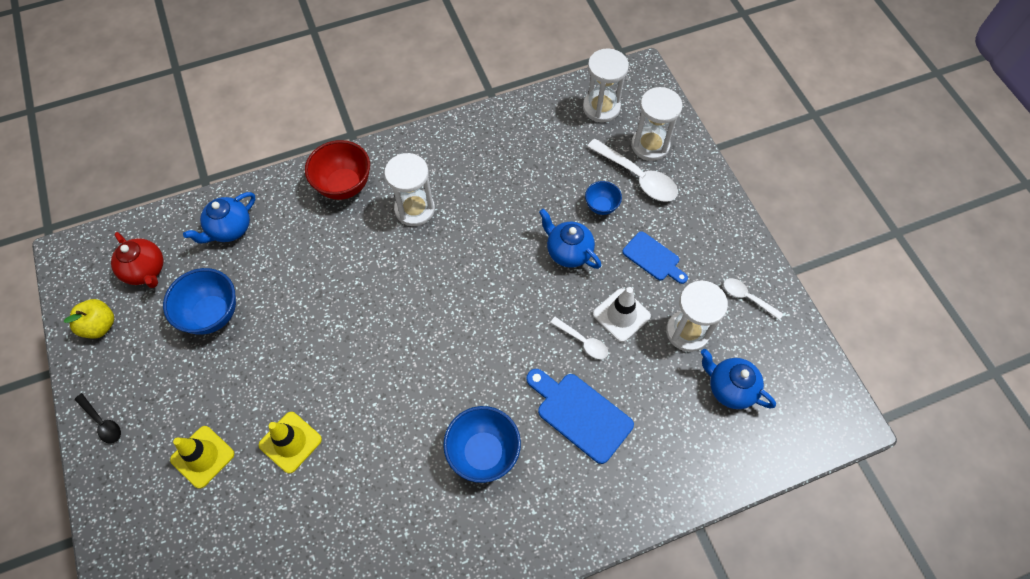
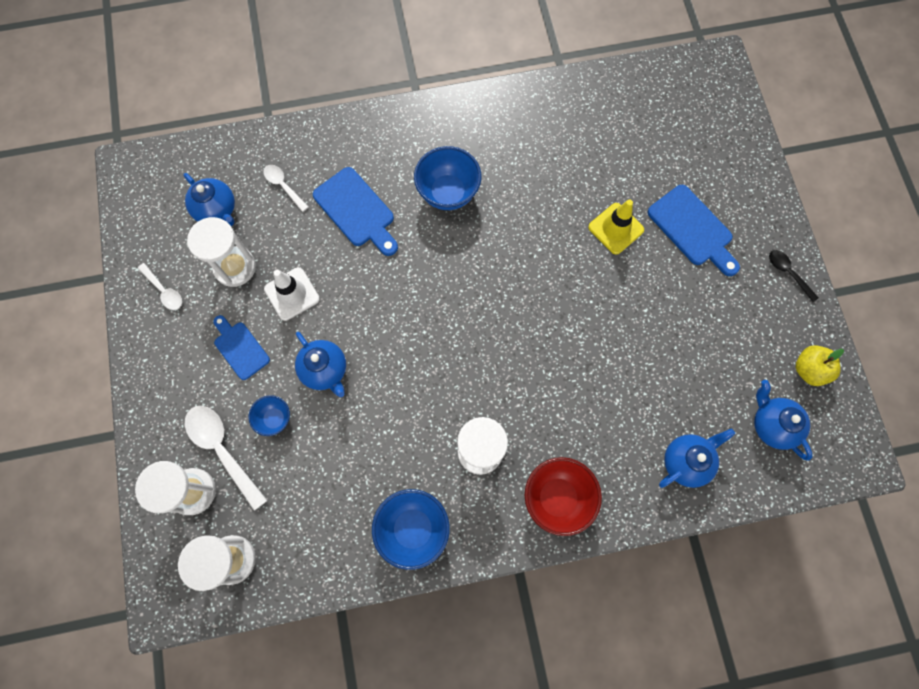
camera: 170 degrees left, 10 degrees up
(146, 271) = (772, 425): red teapot -> blue teapot
(202, 457) = (693, 229): yellow traffic cone -> blue cutting board
(212, 314) = (696, 362): blue bowl -> blue bowl (413, 529)
(583, 341) = (336, 274): white spoon -> white spoon (283, 186)

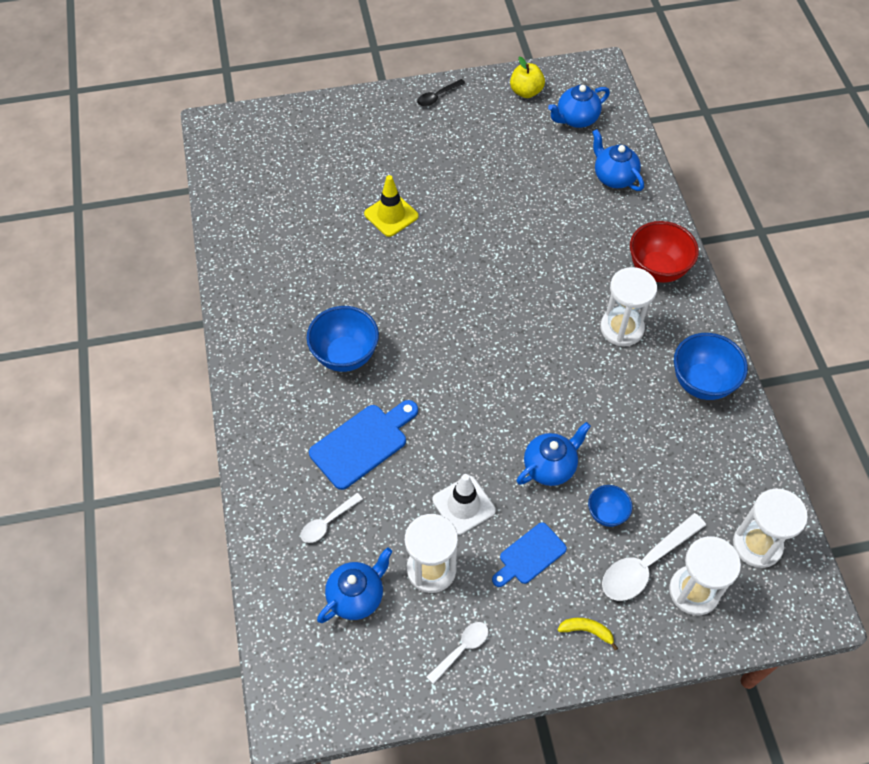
camera: 90 degrees left, 15 degrees down
(167, 392) = (587, 631): none -> yellow banana
(693, 229) = (393, 158): blue cutting board -> none

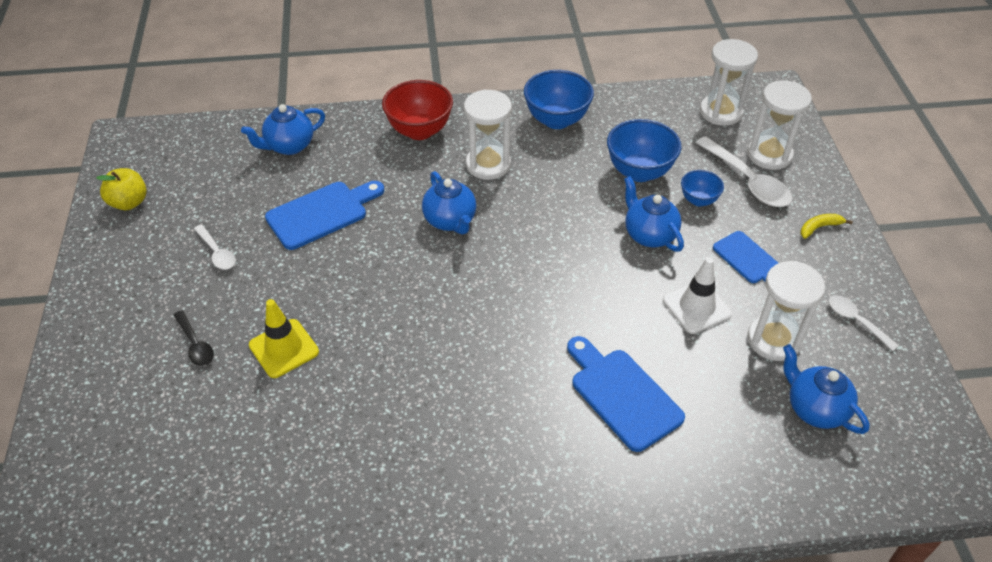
camera: 85 degrees left, 10 degrees down
(327, 522) = (728, 434): white spoon -> white spoon (217, 253)
(345, 355) = (496, 408): blue bowl -> blue bowl (639, 172)
(437, 97) = (97, 287): black spoon -> black spoon (195, 344)
(535, 214) = (321, 213): none -> blue cutting board
(576, 119) = (192, 165): blue teapot -> blue teapot (450, 221)
(587, 631) = (819, 227): yellow banana -> yellow banana turned 45 degrees clockwise

